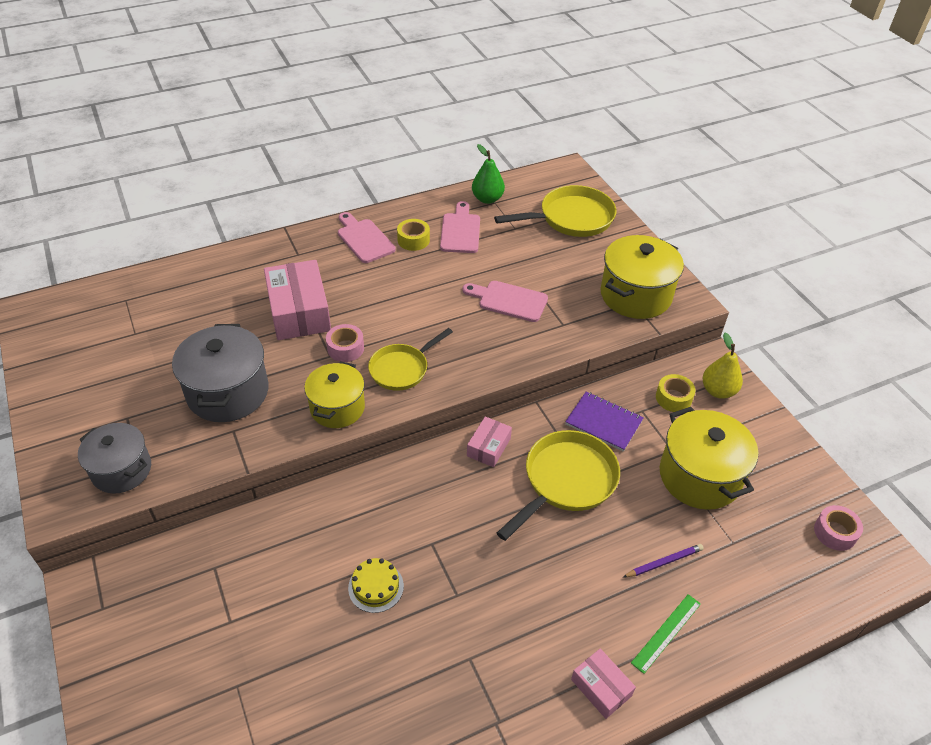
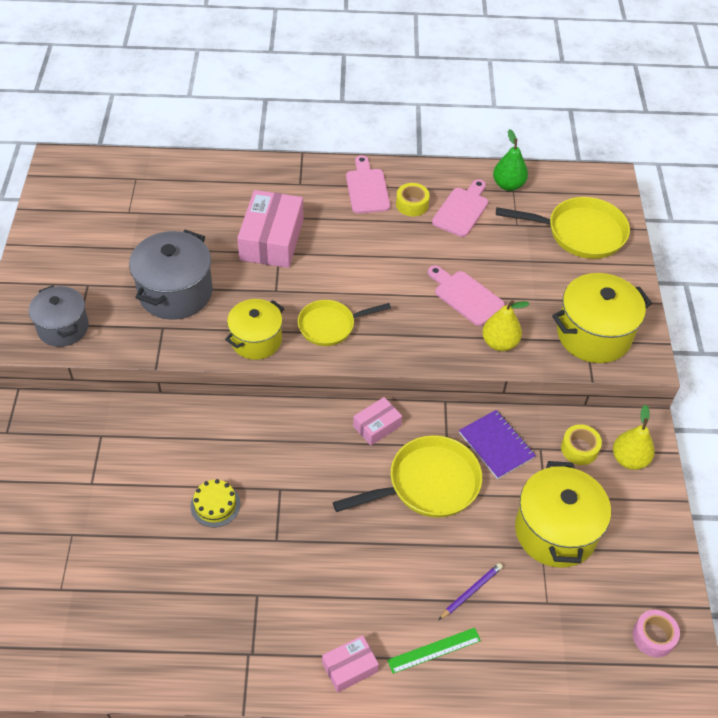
camera: 25 degrees right, 5 degrees up
(345, 348) = (292, 289): pink tape -> none
(563, 330) = (499, 343): none -> yellow pear
(601, 687) = (349, 667): pink box -> pink box turned 75 degrees clockwise
(664, 562) = (471, 591): purple pencil -> purple pencil turned 45 degrees counterclockwise

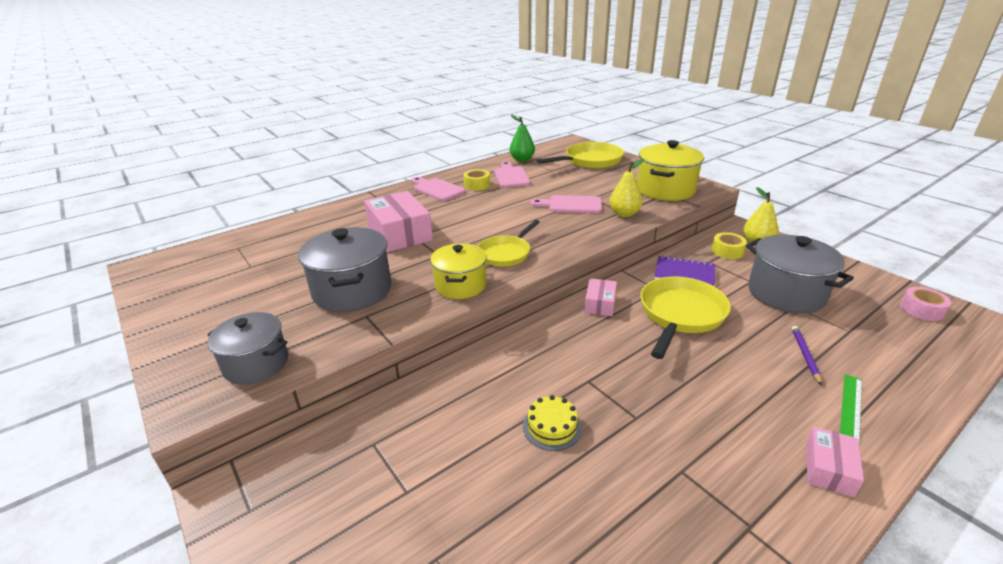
camera: 35 degrees left, 20 degrees down
(555, 531) = (786, 293): yellow pot -> grey pot

